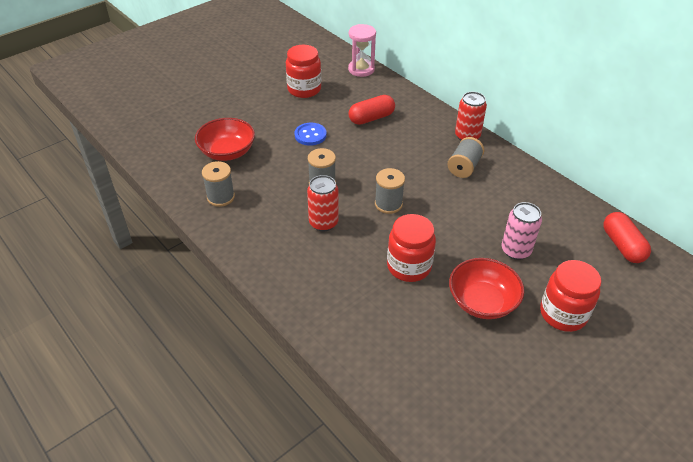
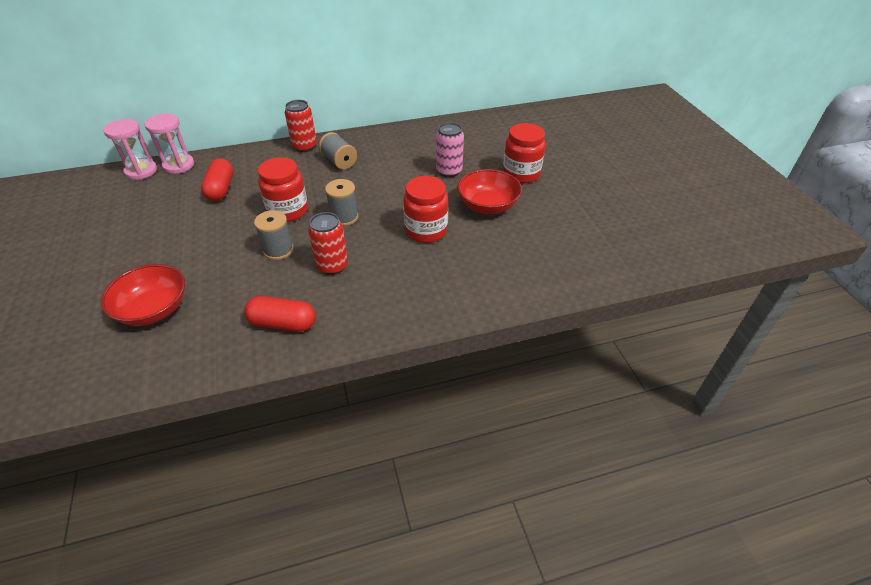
camera: 65 degrees left, 0 degrees up
(221, 197) = (223, 335): grey spool -> none
(304, 89) = (121, 218): red jar -> red jar (288, 211)
(310, 135) = (199, 236): blue button -> none
(382, 83) = (179, 165): none -> pink hourglass
(622, 245) = (477, 126): red capsule -> red capsule (283, 323)

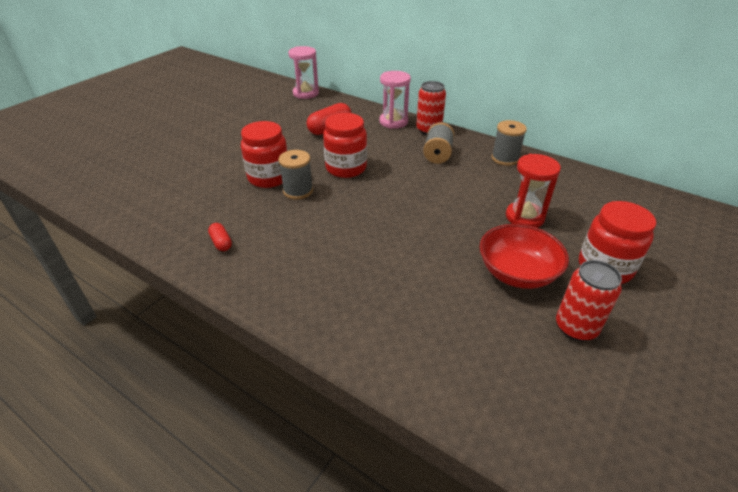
camera: 50 degrees right, 5 degrees down
(154, 309) = (182, 178): red bowl -> none
(179, 165) = (330, 100): pink hourglass -> pink hourglass (393, 122)
(283, 323) = (221, 243): red capsule -> red capsule, size x0.54
(332, 266) = (311, 227): red can -> red can (576, 327)
(344, 217) = (376, 198): grey spool -> grey spool (505, 158)
(426, 230) = (422, 253): red jar -> red jar (269, 177)
(449, 171) = (524, 217): pink can -> red hourglass

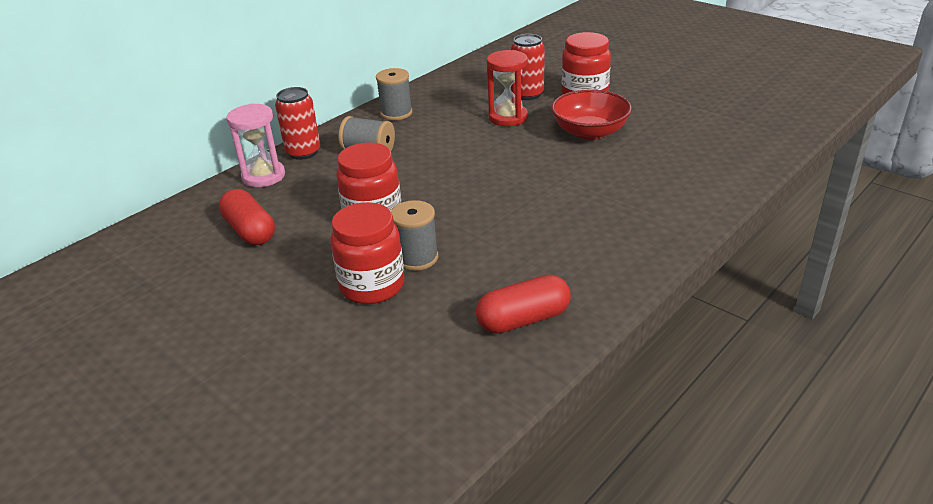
camera: 80 degrees left, 5 degrees down
(221, 243) = (523, 320): red capsule -> red capsule, size x1.86
(305, 93) = (97, 256): pink hourglass -> none
(576, 327) = (654, 118): red can -> red can (527, 94)

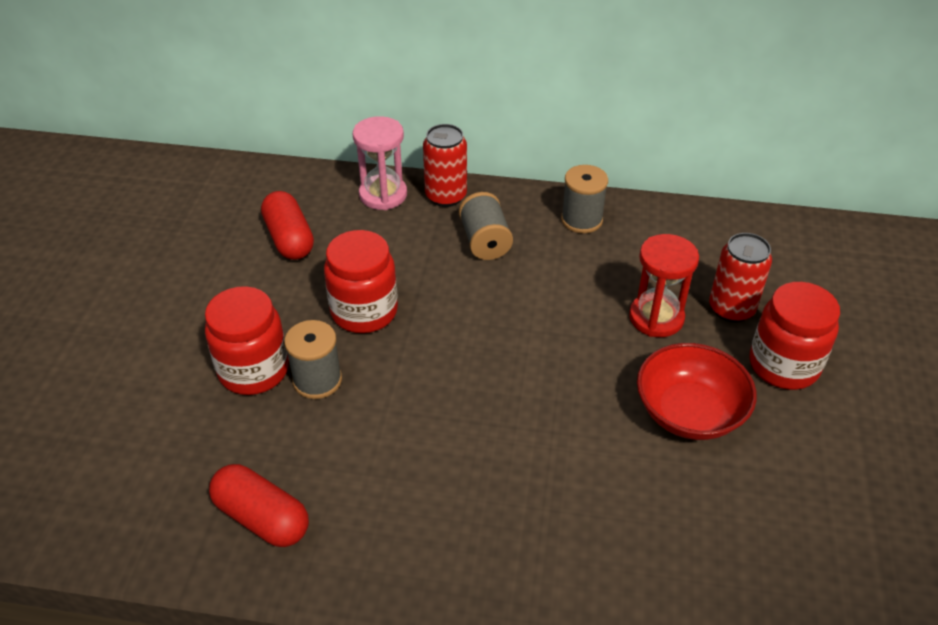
camera: 55 degrees right, 10 degrees up
(250, 231) = (289, 239): red capsule -> red capsule turned 45 degrees counterclockwise

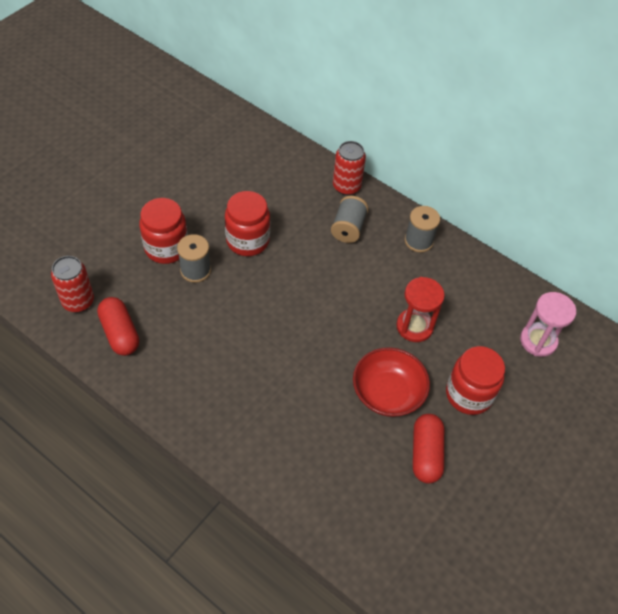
camera: 25 degrees right, 10 degrees up
(289, 239) = (236, 174): red capsule -> red capsule (425, 454)
(383, 195) = (309, 169): pink hourglass -> pink hourglass (538, 341)
(731, 309) = (466, 344): red can -> red can (78, 301)

